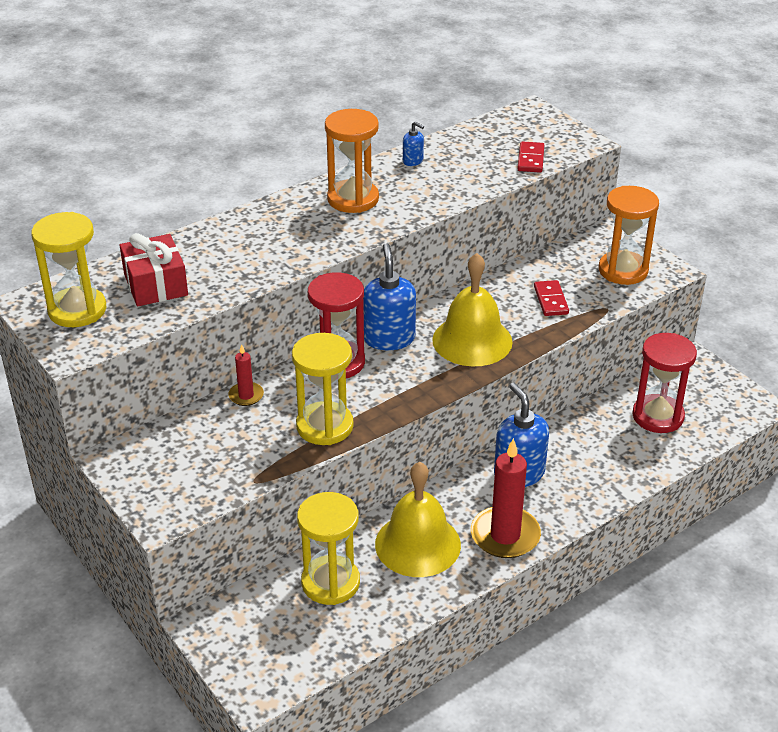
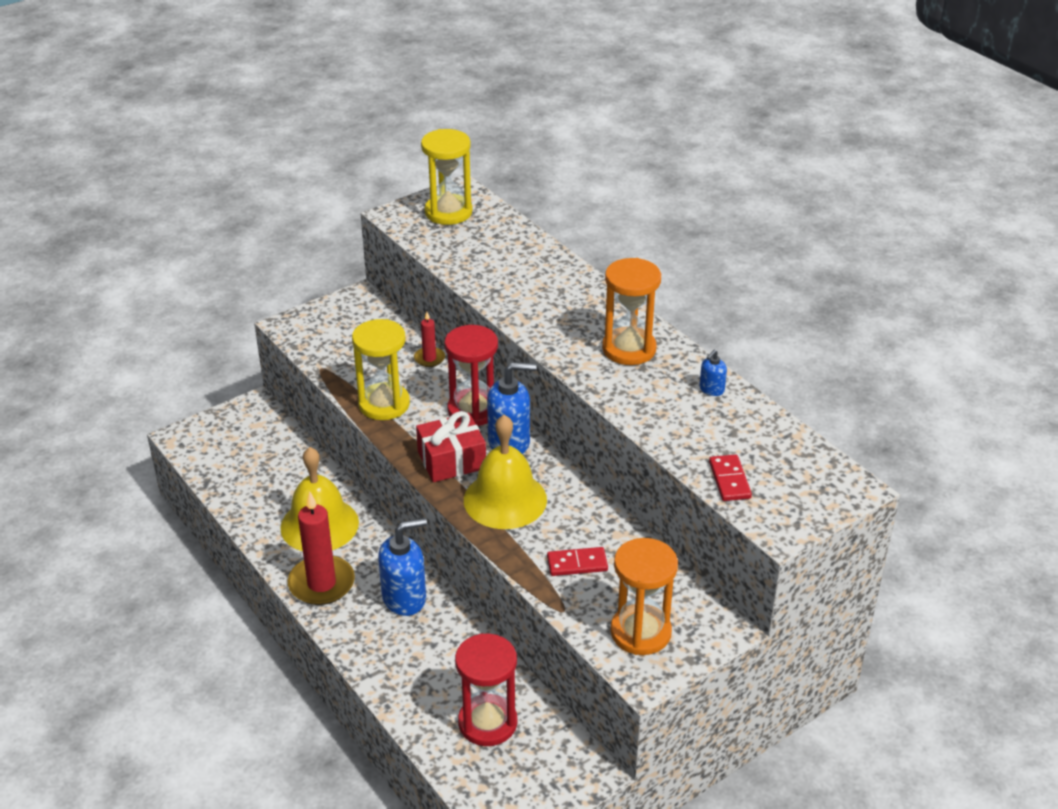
camera: 90 degrees right, 0 degrees up
(156, 284) = (482, 245): red gift -> red gift (451, 460)
(330, 582) = (284, 472): yellow hourglass -> none
(531, 159) = (729, 480): red domino -> red domino turned 75 degrees clockwise

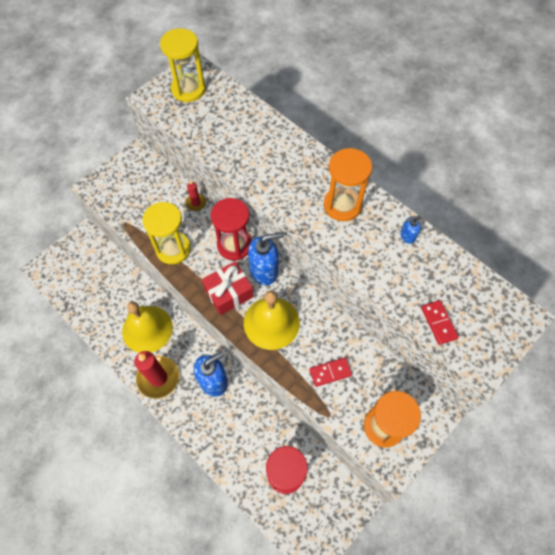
camera: 10 degrees left, 25 degrees up
(711, 389) = (407, 236): blue soap dispenser -> blue soap dispenser turned 45 degrees clockwise

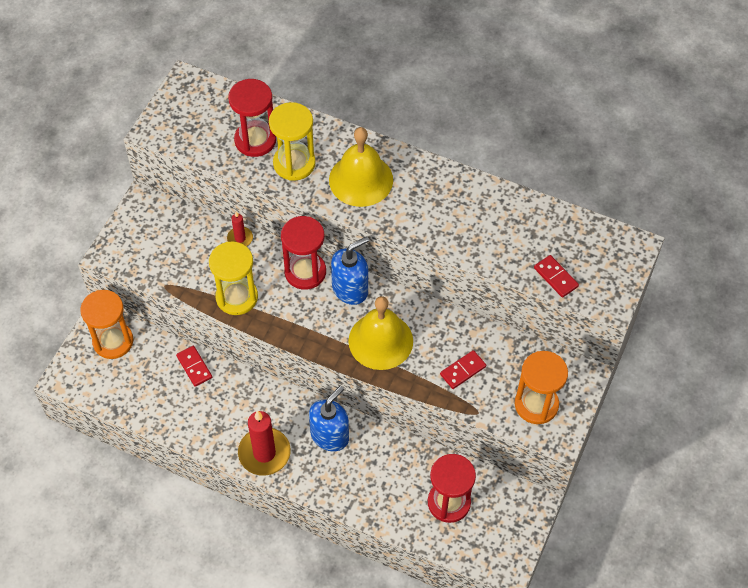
camera: 20 degrees left, 5 degrees down
(136, 291) = (194, 367): none -> red domino
(147, 329) = (227, 405): yellow bell -> yellow bell (361, 180)
(188, 89) = (194, 109): yellow hourglass -> yellow hourglass (294, 163)
(225, 126) = (255, 140): none -> red hourglass
(229, 293) = (321, 324): red gift -> none
(342, 205) = (418, 190): orange hourglass -> orange hourglass (113, 341)
(407, 236) = (496, 202): blue soap dispenser -> none

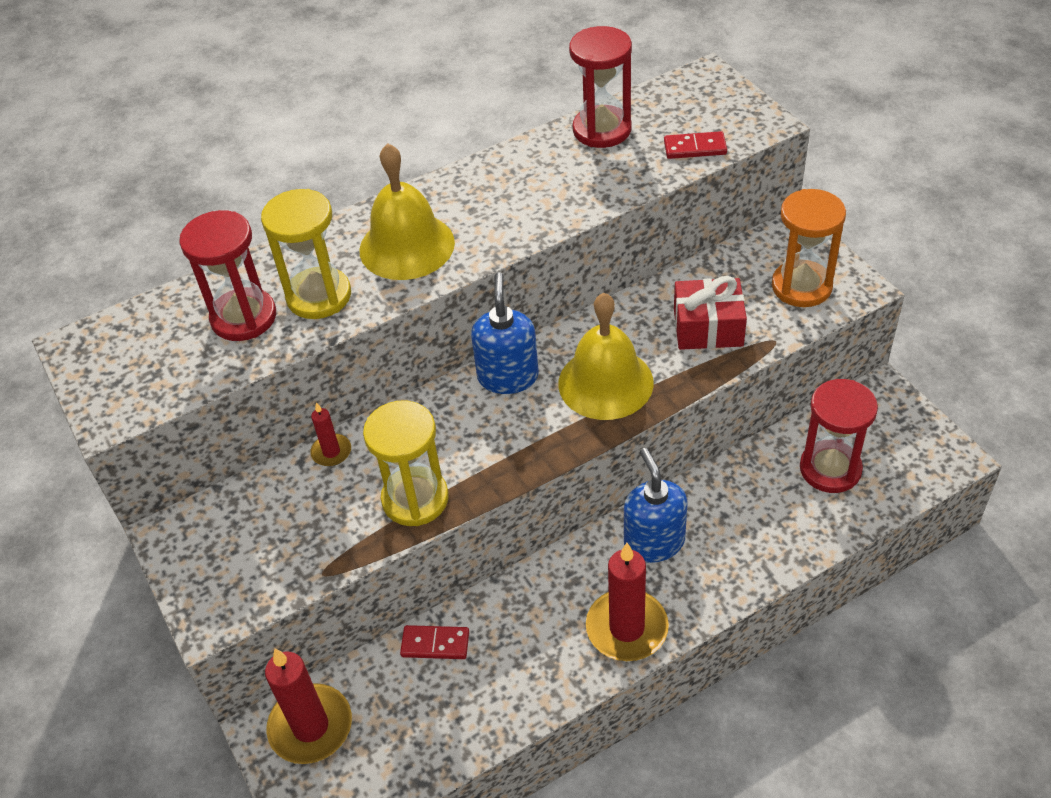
camera: 50 degrees left, 10 degrees down
(113, 341) = (311, 726): orange hourglass -> red candle
(305, 272) = (443, 409): red hourglass -> red hourglass (602, 130)
(463, 371) = (708, 327): red domino -> red gift

